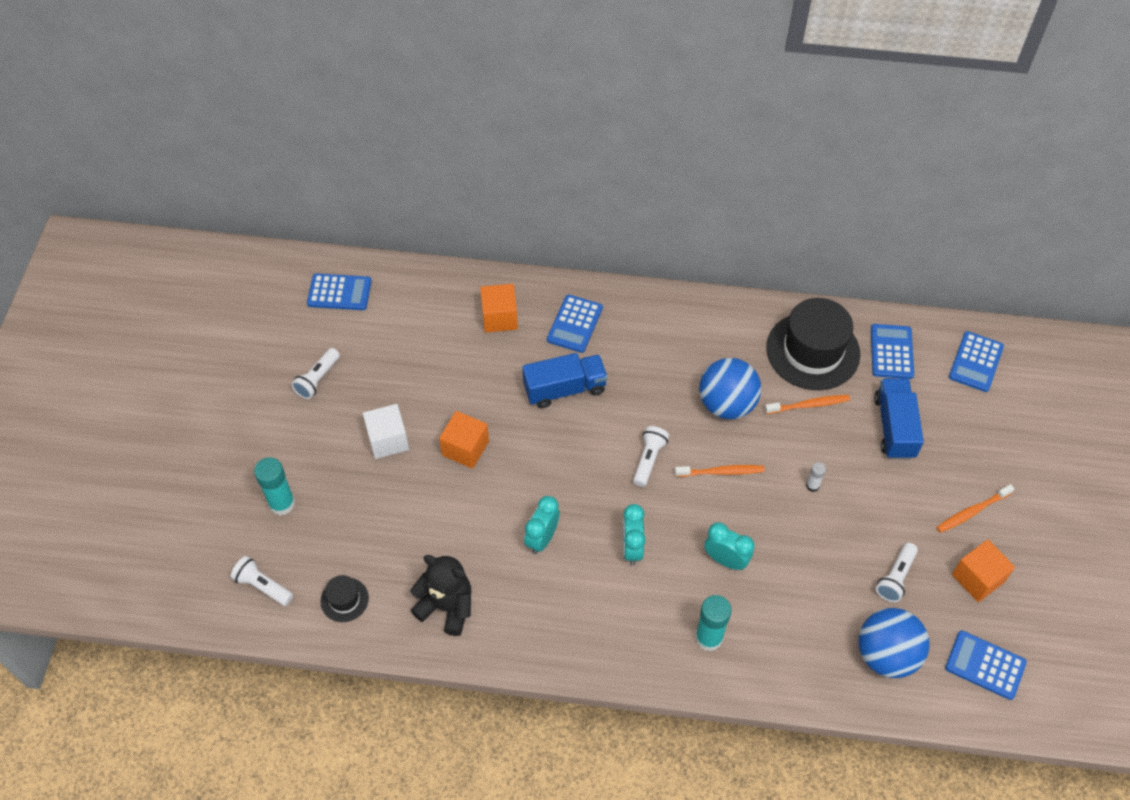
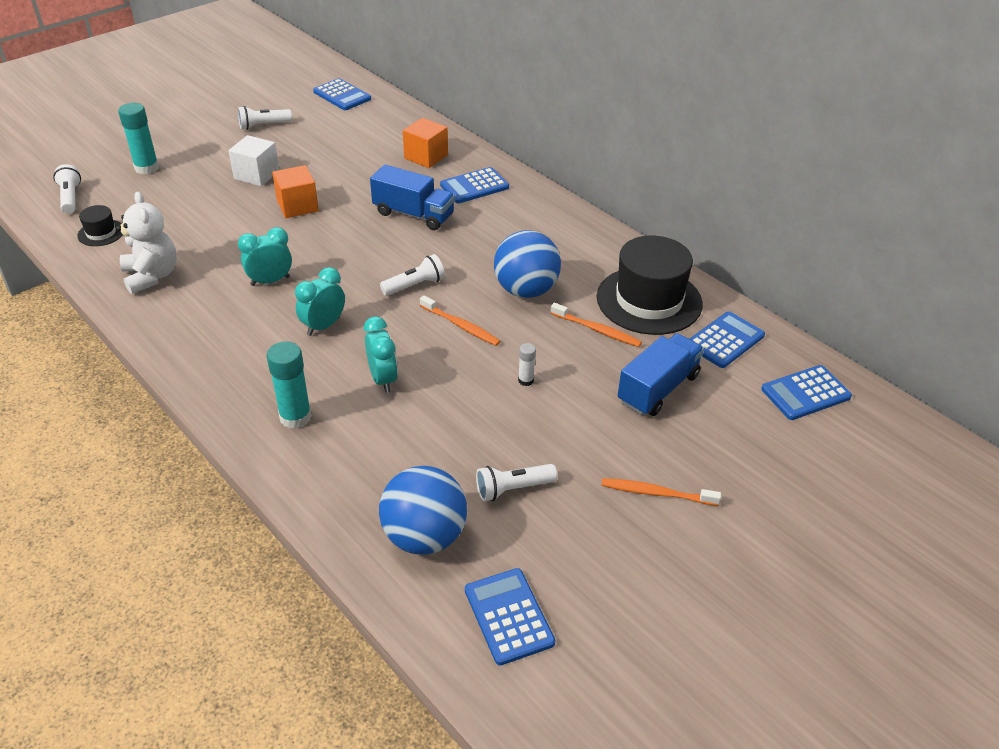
camera: 40 degrees right, 15 degrees down
(447, 607) = (151, 276): black teddy bear -> white teddy bear
(977, 578) = (594, 545): orange cube -> none

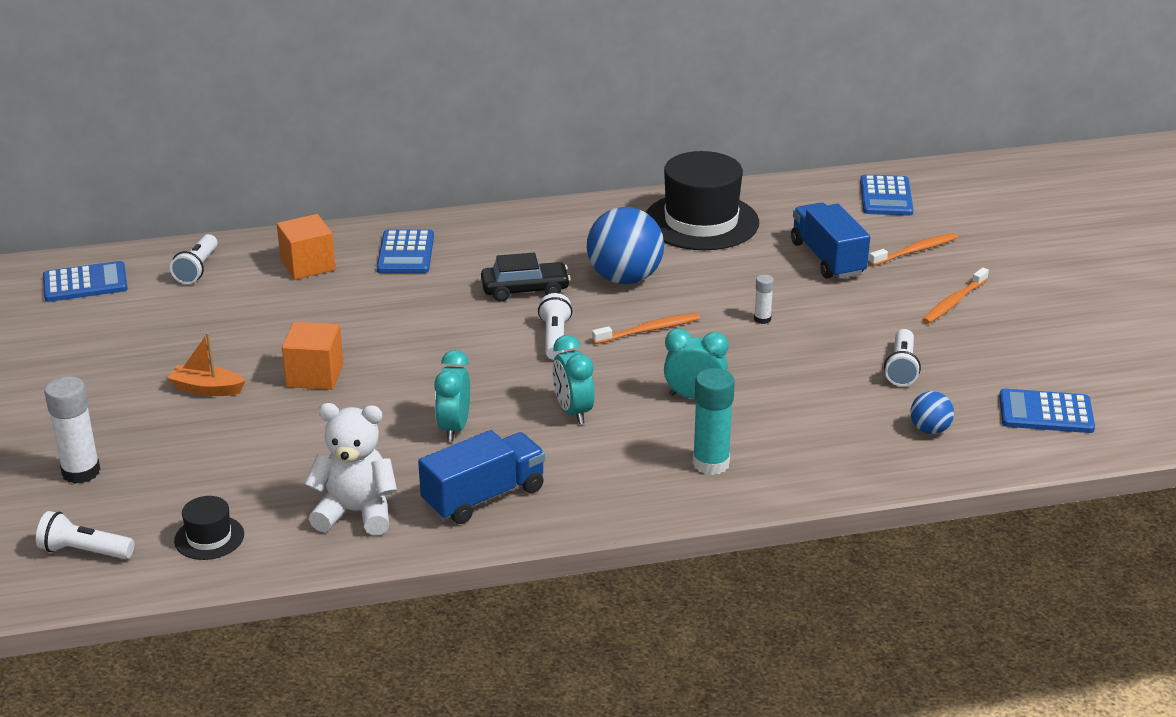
camera: 60 degrees left, 10 degrees down
(146, 168) = (81, 472): turquoise glue stick -> white glue stick
(256, 175) = (207, 389): white cube -> orange boat
(263, 125) = (86, 357): white flashlight -> white flashlight (197, 269)
(413, 214) = (419, 304): blue truck -> blue truck (484, 497)
(424, 536) = (929, 430): blue ball -> blue ball, size x0.49
(470, 251) = (525, 290): none -> black car
(597, 330) = (721, 261): orange toothbrush -> orange toothbrush (915, 251)
(725, 340) = (790, 206): blue calculator -> none

